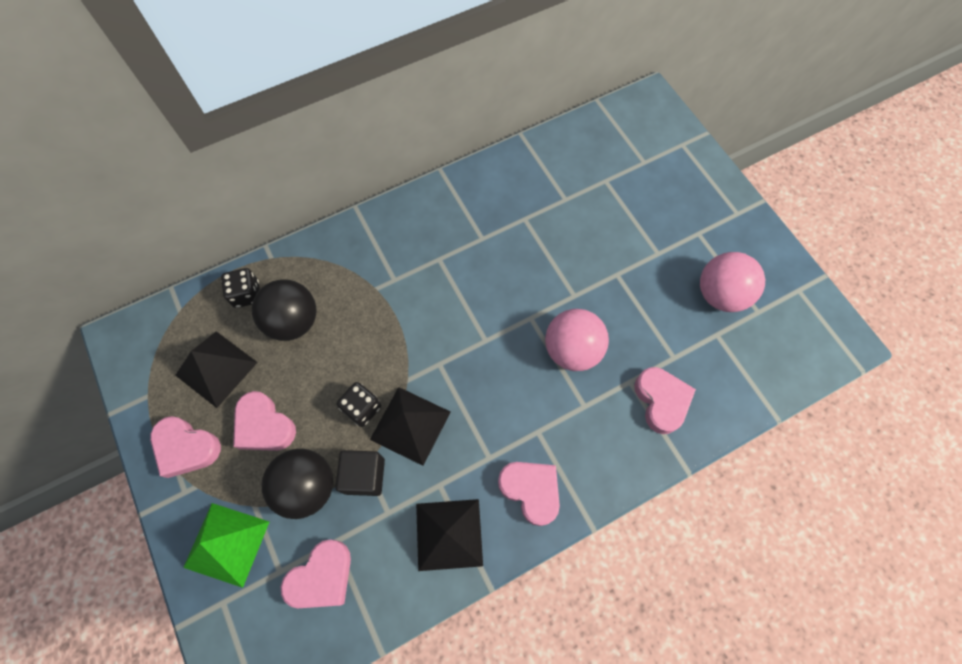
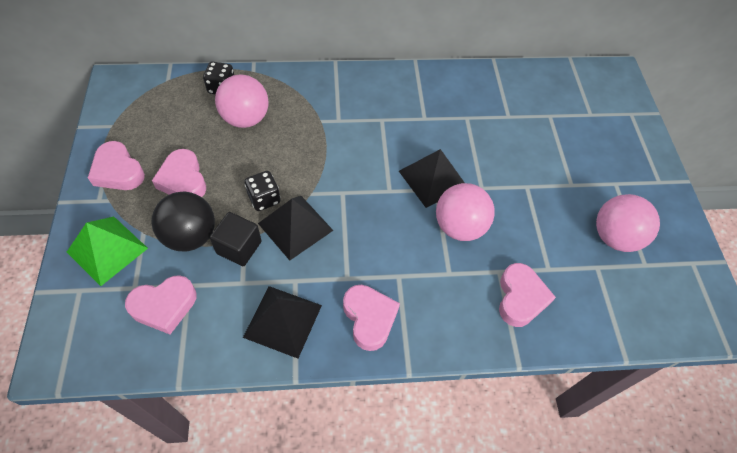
camera: 20 degrees right, 10 degrees down
(216, 368) = (171, 127): black pyramid -> black pyramid (433, 179)
(293, 321) = (245, 119): black ball -> pink ball

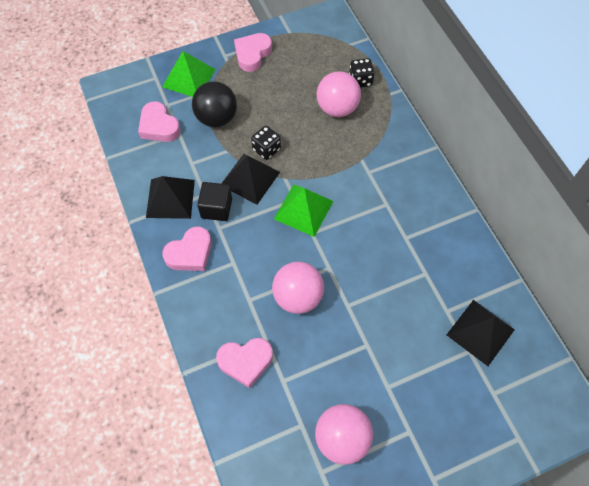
camera: 75 degrees right, 5 degrees up
(183, 180) = (261, 94): pink heart -> none
(239, 247) = (218, 150): black cube -> black cube (216, 208)
(359, 189) = (303, 210): none -> green pyramid
(433, 179) = (339, 263): black pyramid -> black pyramid (480, 332)

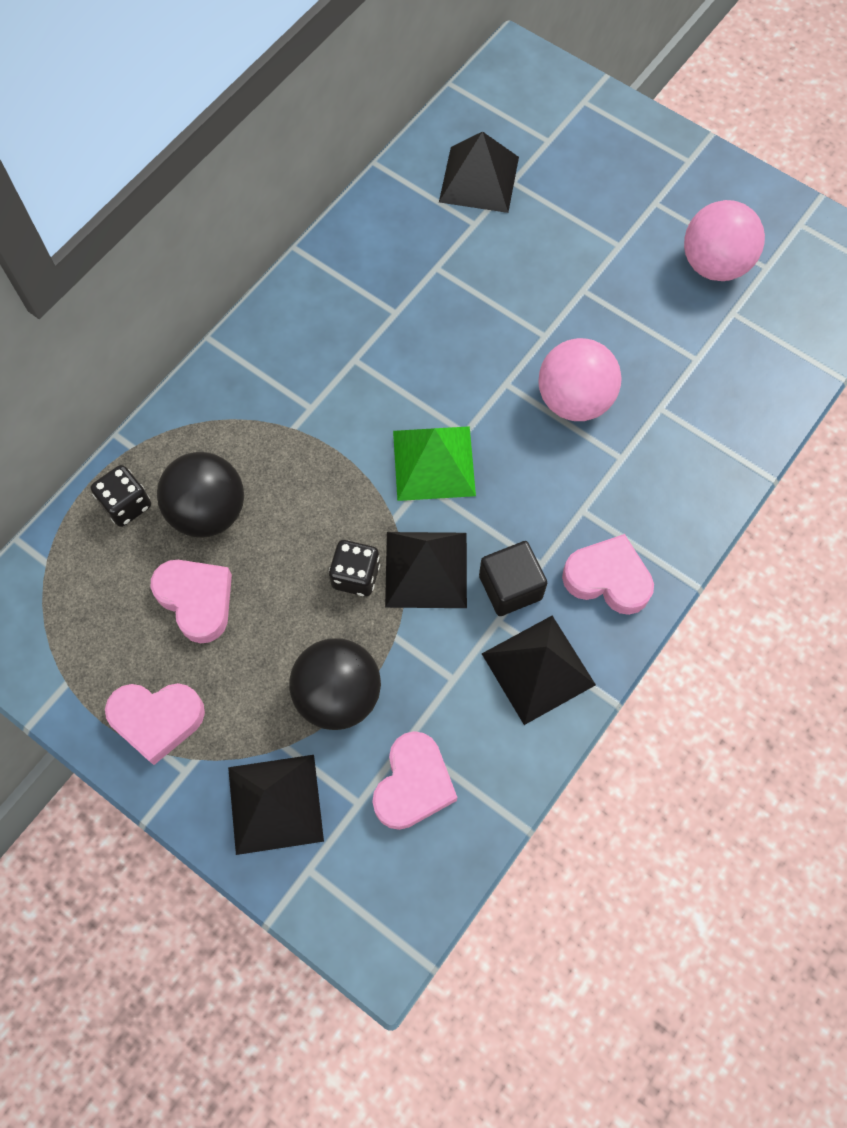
camera: 120 degrees left, 5 degrees up
(189, 78) = (275, 804): green pyramid -> black pyramid
(245, 362) = (705, 414): pink heart -> pink heart (196, 600)
(337, 108) = (208, 511): pink ball -> black ball

